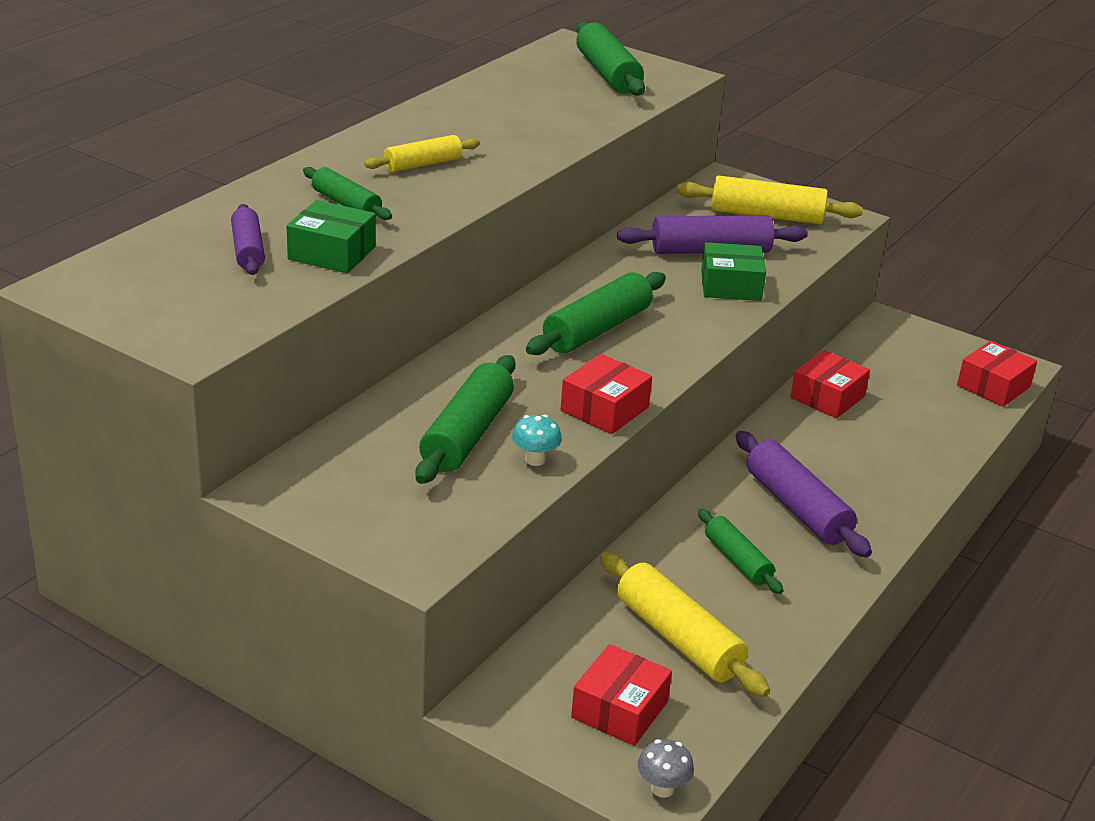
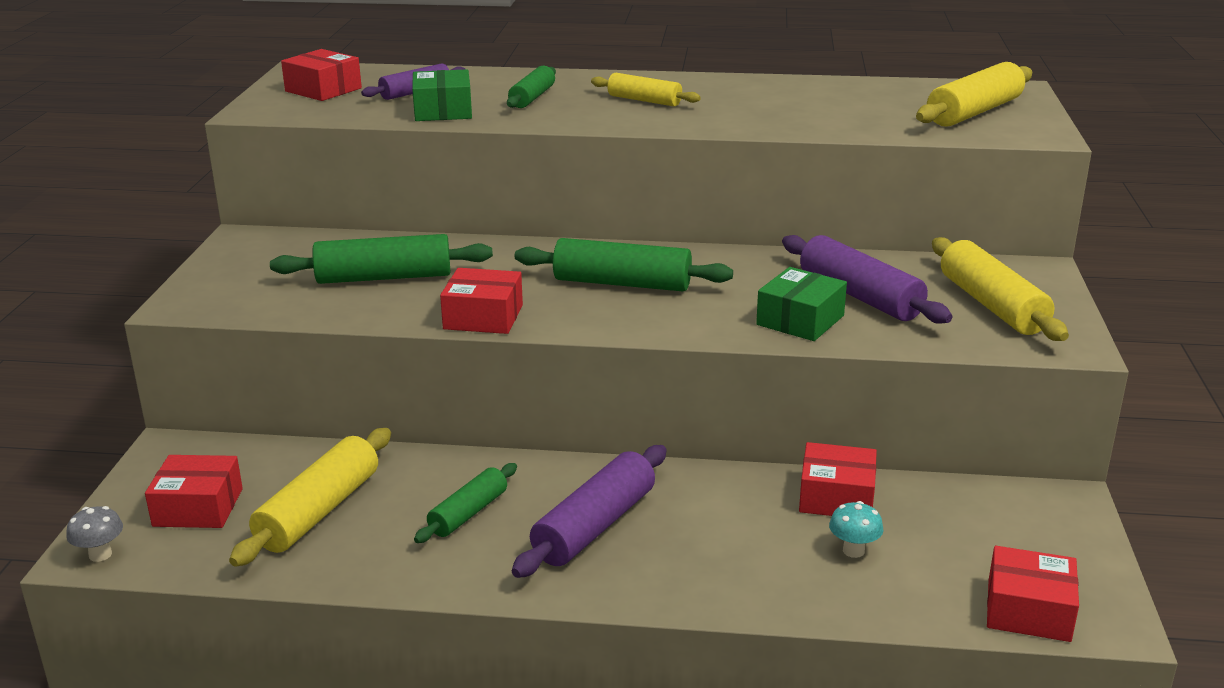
camera: 65 degrees right, 5 degrees down
(165, 293) = (323, 90): none -> red box
(535, 460) = (370, 310): turquoise mushroom -> turquoise mushroom (853, 550)
(608, 73) = (974, 112): green rolling pin -> yellow rolling pin
(731, 285) = (800, 320): green box -> green box turned 60 degrees clockwise

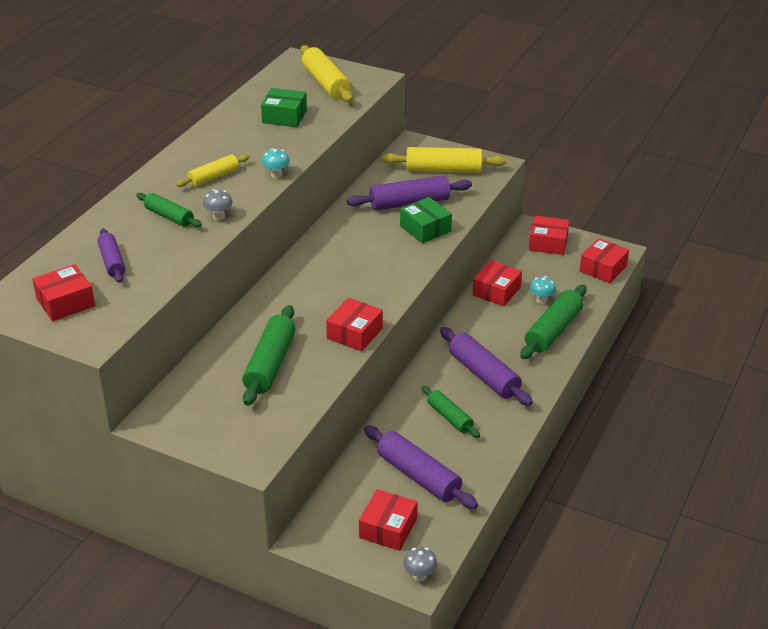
camera: 70 degrees left, 10 degrees up
(319, 511) = (418, 476): yellow rolling pin -> purple rolling pin
(443, 111) = (167, 256): green box -> green box (284, 116)
(553, 117) = (219, 216): none -> grey mushroom
(622, 283) = (342, 274): green rolling pin -> green rolling pin (553, 330)
(685, 127) = (276, 175): none -> turquoise mushroom
(1041, 527) = (548, 243): none -> red box

